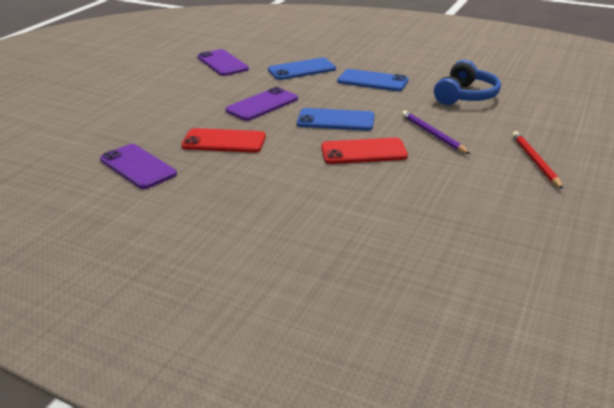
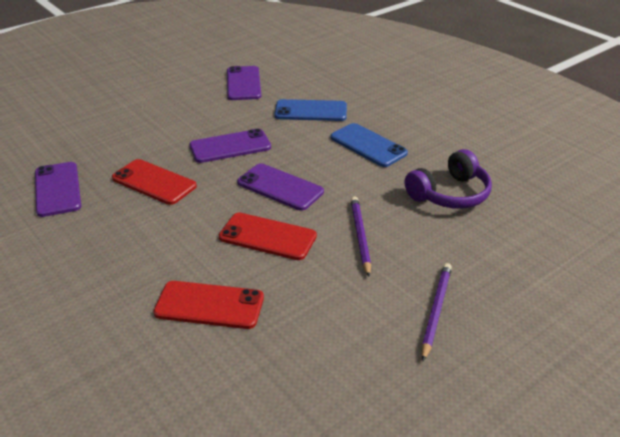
camera: 25 degrees right, 5 degrees up
(335, 120) = (280, 187): blue phone -> purple phone
(370, 204) = (209, 305): none -> red phone
(465, 96) = (450, 194): blue headphones -> purple headphones
(535, 161) = (435, 310): red pencil -> purple pencil

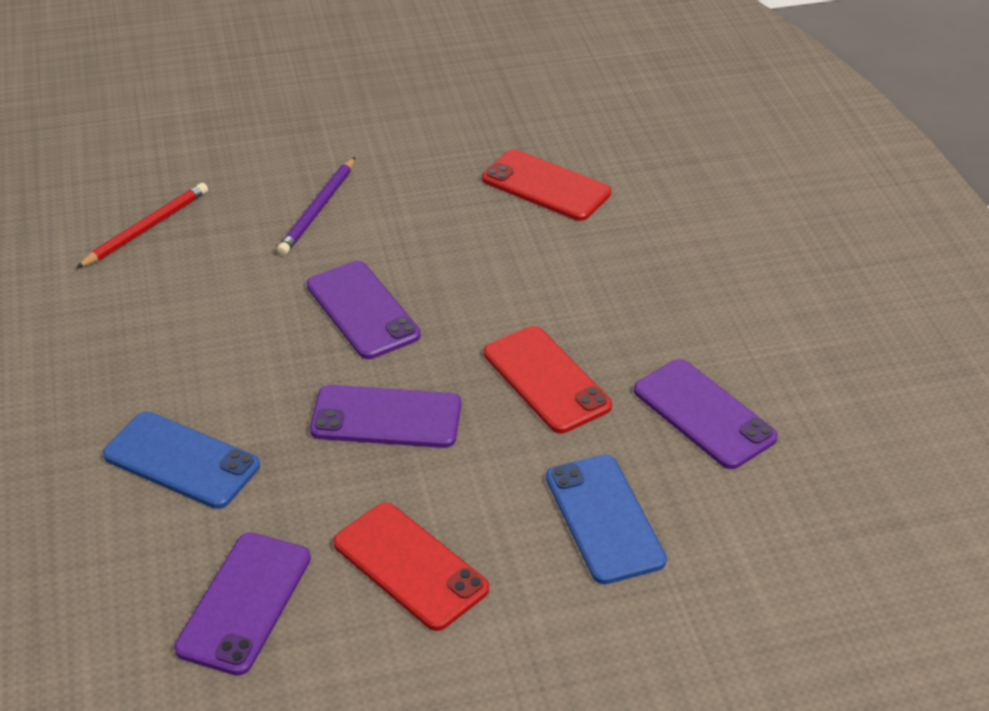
camera: 155 degrees left, 5 degrees up
(58, 189) = (704, 414): purple phone -> purple phone turned 45 degrees counterclockwise
(267, 236) = (431, 242): red phone -> red phone (410, 566)
(368, 145) = (164, 345): blue phone -> blue phone (604, 519)
(435, 310) = (316, 117): purple pencil -> none
(450, 194) = (146, 228): purple headphones -> red pencil

